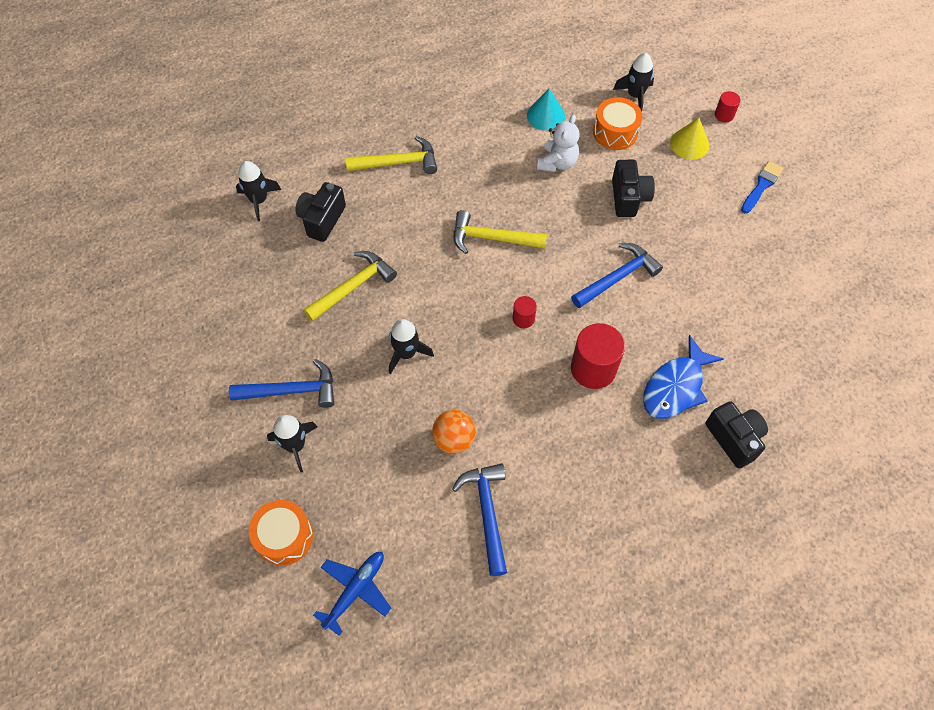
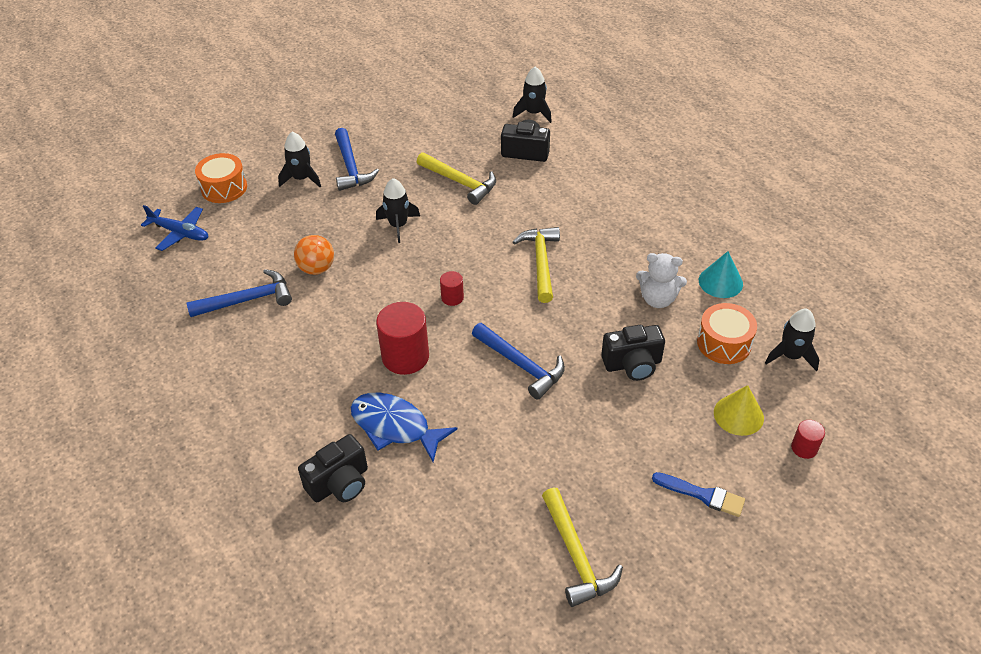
camera: 80 degrees right, 15 degrees down
(398, 162) = (609, 186): yellow hammer -> yellow hammer (576, 556)

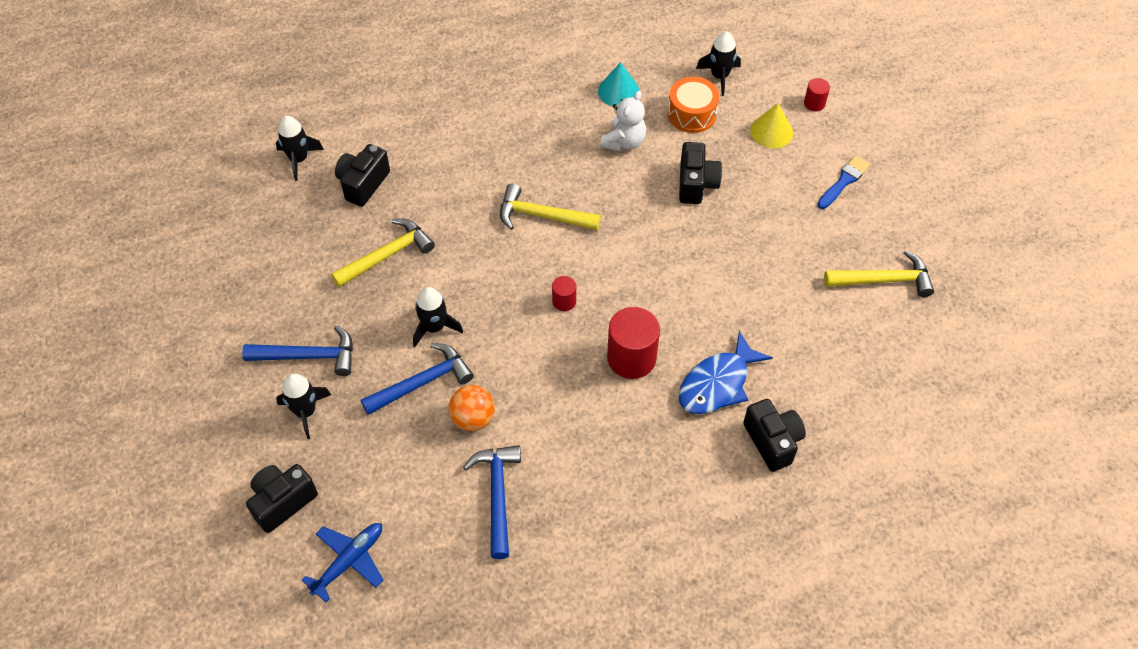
camera: 75 degrees left, 10 degrees up
(224, 188) = (282, 502): orange drum -> black camera
(521, 365) = (672, 266): blue hammer -> blue hammer (423, 382)

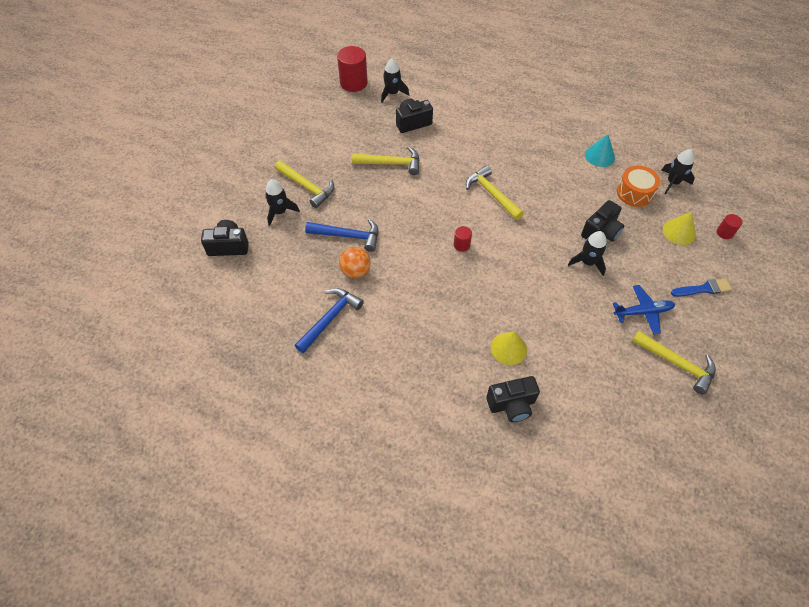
camera: 40 degrees right, 0 degrees up
(309, 356) = (307, 187): blue hammer -> yellow hammer
(349, 561) = (229, 296): blue plane -> blue plane (642, 312)
(434, 327) = (380, 213): black rocket -> black rocket (587, 262)
(624, 142) = (577, 184): white teddy bear -> none
(631, 358) = (471, 299): red cylinder -> red cylinder (353, 83)
(717, 383) = (508, 348): blue fish -> yellow cone
(772, 441) = (511, 404): black camera -> black camera turned 60 degrees clockwise

